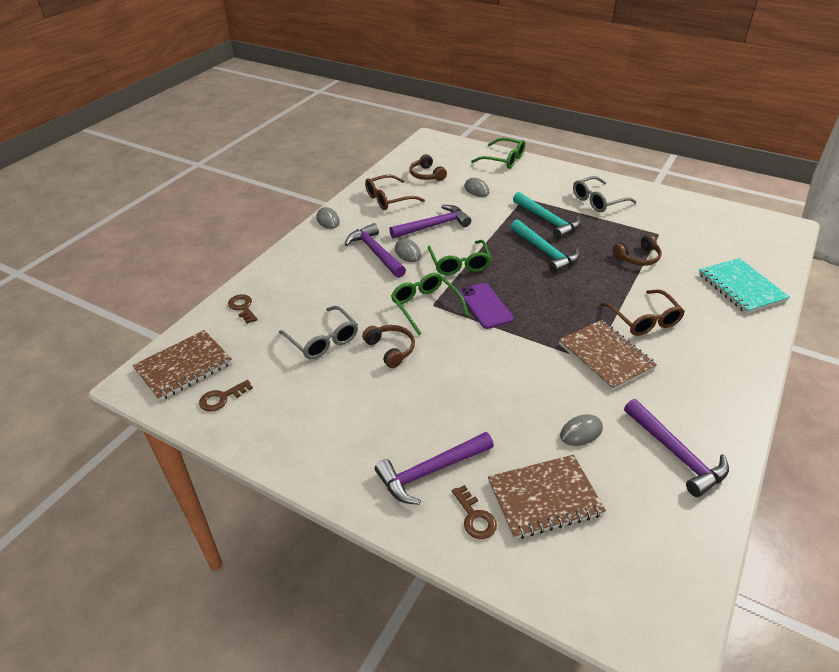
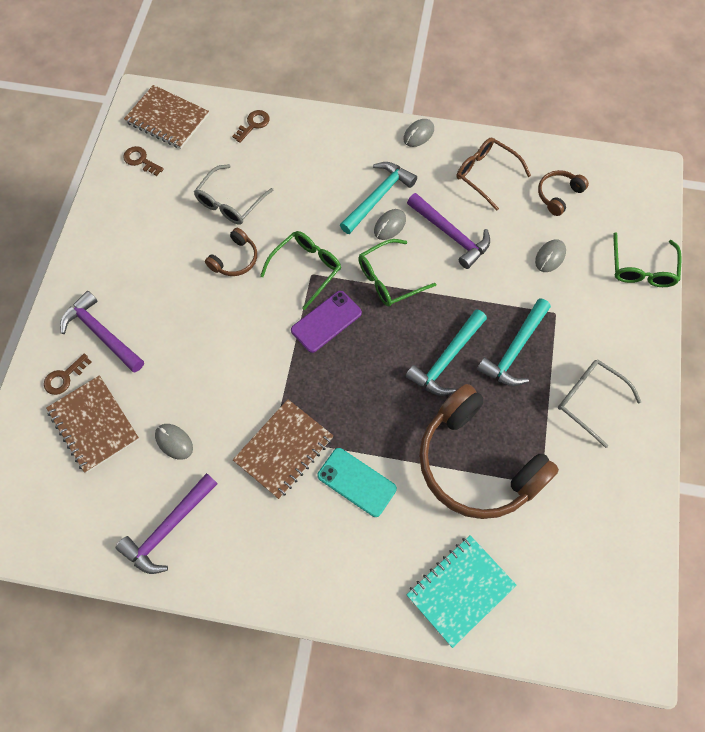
camera: 70 degrees right, 25 degrees up
(375, 252) = (378, 197): purple hammer -> turquoise hammer
(638, 258) = (476, 463): brown headphones -> brown headphones, size x2.27
(644, 320) = (356, 482): brown glasses -> turquoise phone

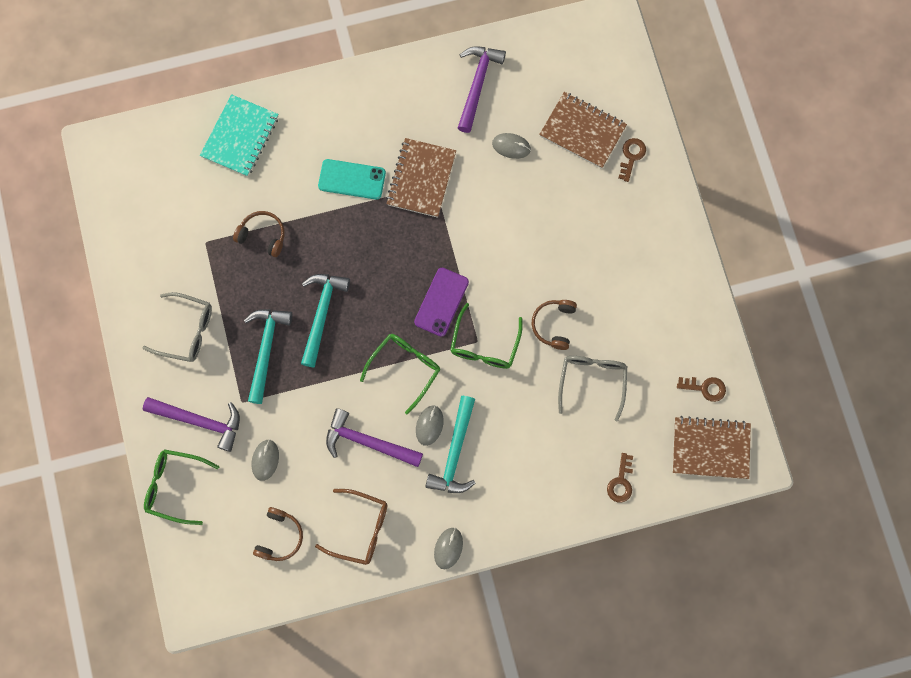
camera: 155 degrees right, 10 degrees up
(101, 333) = (626, 205): purple hammer -> purple hammer (200, 421)
(476, 463) = (263, 235): brown headphones -> brown headphones, size x0.44
(642, 269) = (175, 486): green glasses -> green glasses turned 60 degrees counterclockwise

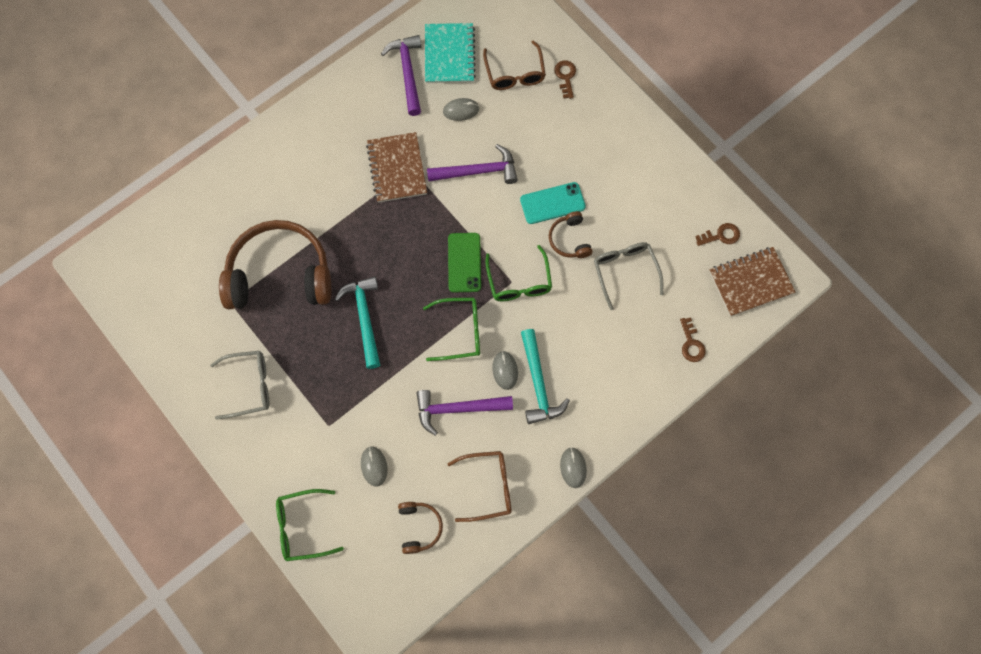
camera: 25 degrees left, 5 degrees down
(200, 421) = (298, 459): purple hammer -> purple hammer (478, 171)
(240, 137) = (220, 200): turquoise notebook -> turquoise notebook (449, 55)
(263, 235) = (280, 274): brown headphones -> brown headphones, size x2.27
(266, 349) = (329, 370): turquoise hammer -> none
(352, 179) = (336, 194): turquoise phone -> turquoise phone (552, 203)
(405, 368) = (460, 331): green glasses -> green glasses turned 75 degrees clockwise
(441, 302) = (464, 262): purple phone -> green phone
(582, 131) = (515, 73): brown notebook -> brown glasses

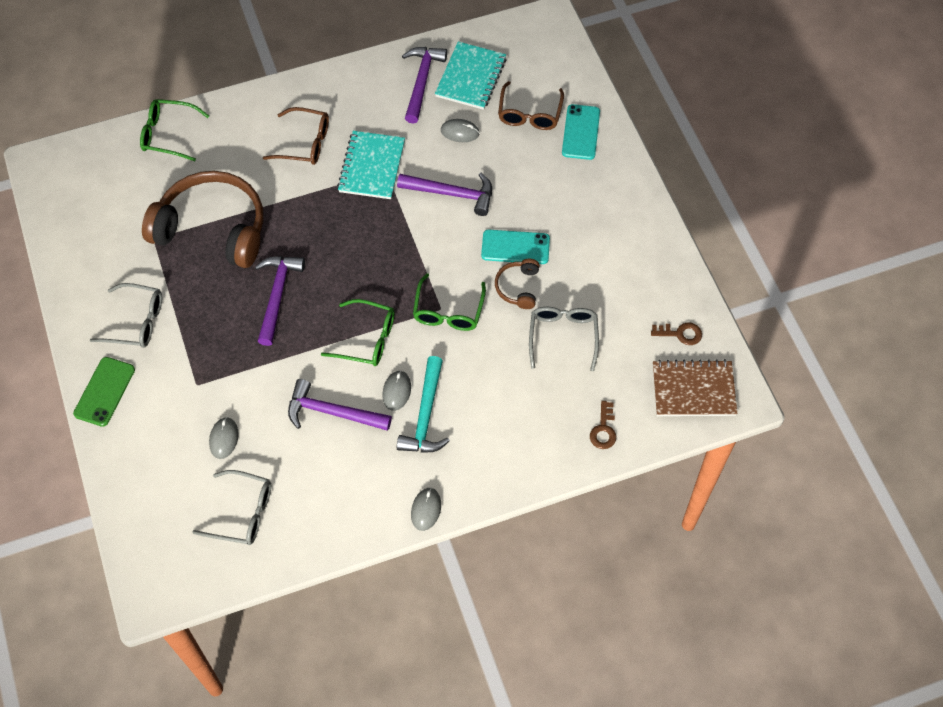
camera: 20 degrees right, 10 degrees down
(302, 527) = (127, 472): green glasses -> green glasses (168, 134)
(364, 318) = (277, 295): turquoise hammer -> purple hammer
(397, 168) = (372, 167): brown notebook -> turquoise notebook
(419, 527) = (243, 513): brown headphones -> grey glasses
(464, 262) = (400, 275): green phone -> green phone (104, 391)
(488, 487) = (330, 498): brown glasses -> brown glasses (305, 143)
(565, 77) = (581, 132): brown key -> turquoise phone

